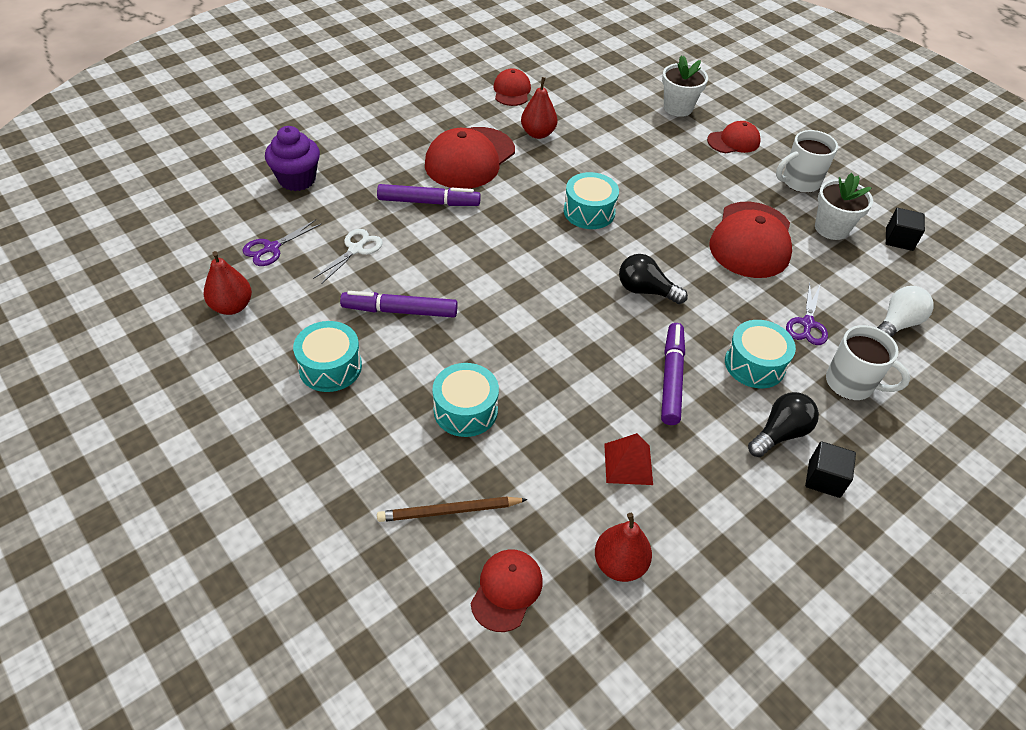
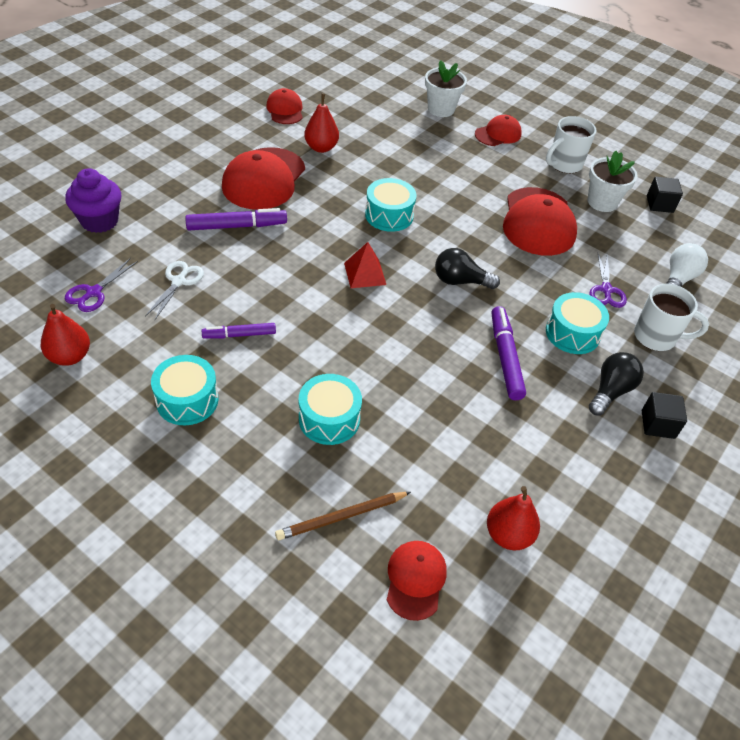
camera: 15 degrees left, 0 degrees up
(400, 311) = (239, 335): purple marker -> purple marker, size x0.65
(628, 464) = (490, 442): red pyramid -> red pyramid (365, 273)

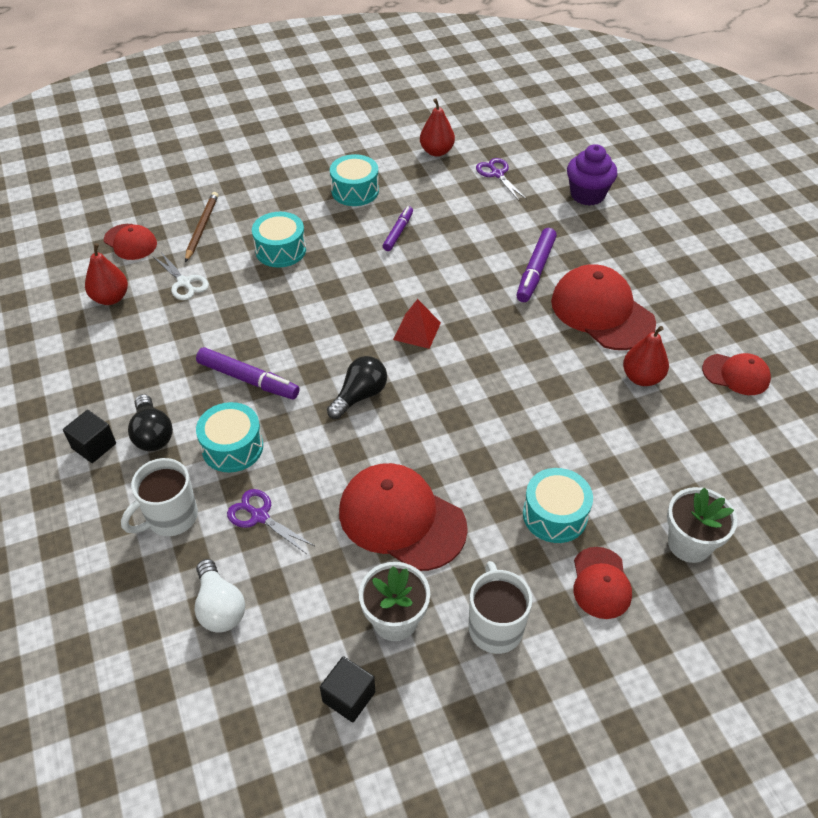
camera: 125 degrees right, 0 degrees up
(179, 281) = (481, 218): white scissors -> white scissors (184, 283)
(389, 215) = (491, 385): turquoise drum -> turquoise drum (555, 515)

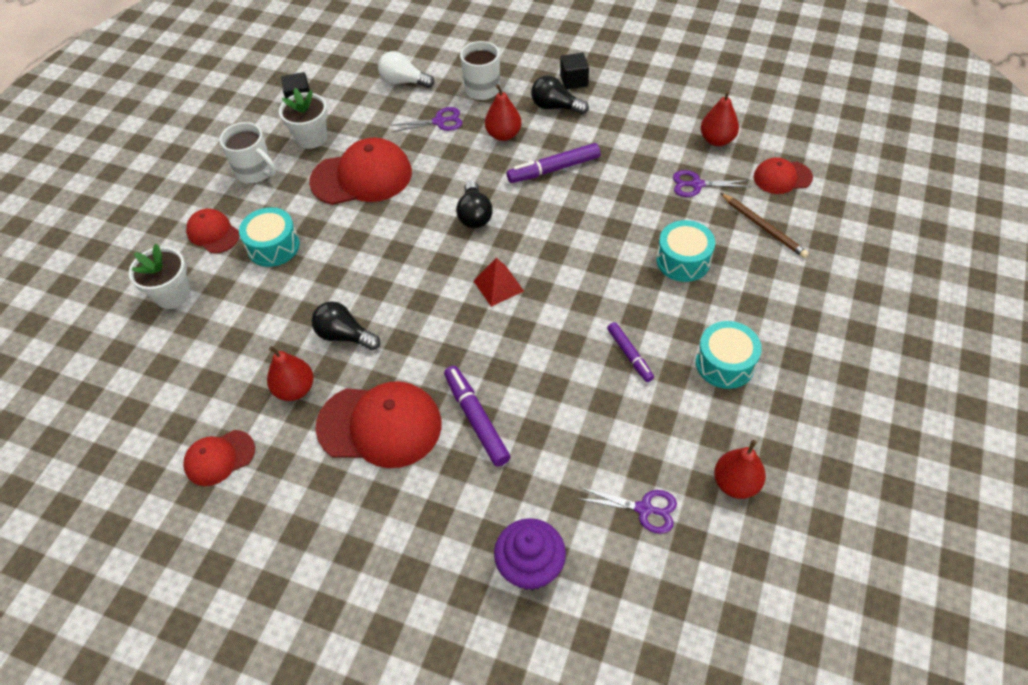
camera: 135 degrees right, 5 degrees up
(184, 283) = (696, 184): white scissors -> purple scissors
(232, 447) = (503, 135): turquoise drum -> red pear
(568, 386) = (344, 335): none -> black light bulb

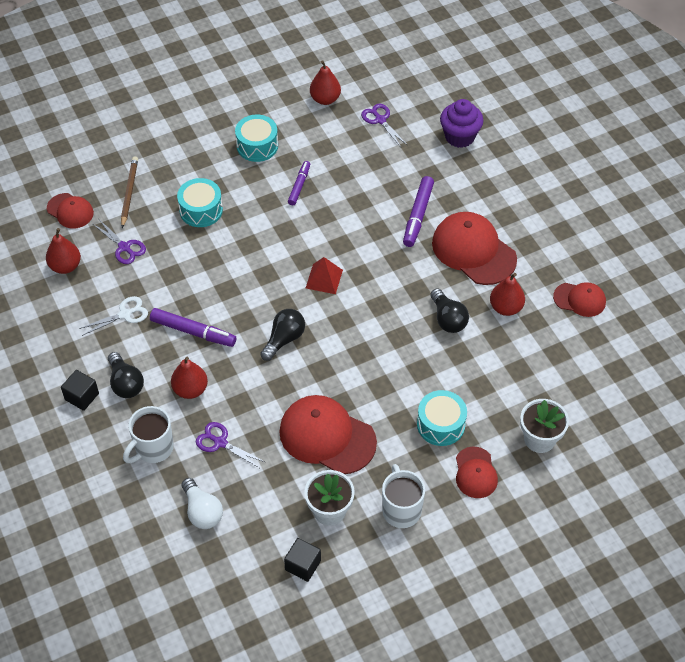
camera: 140 degrees left, 0 degrees up
(622, 143) = (125, 314): none -> white scissors

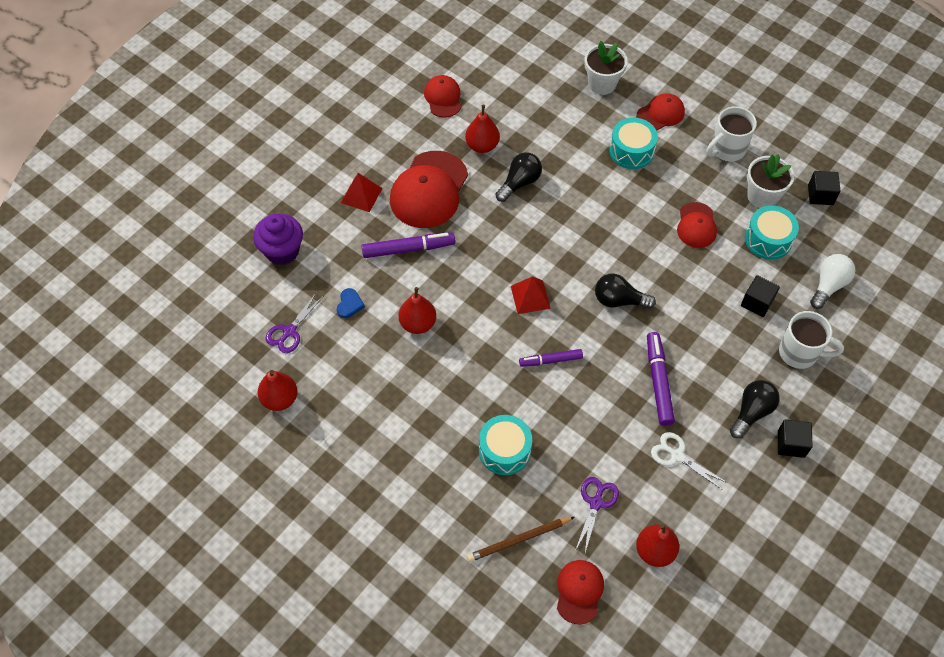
camera: 115 degrees left, 5 degrees up
(190, 389) = (721, 352): red pear -> red pear (418, 324)
(220, 442) = (757, 302): purple scissors -> black cube
(257, 146) = (384, 437): turquoise drum -> turquoise drum (768, 239)
(299, 186) = (422, 370): purple marker -> purple marker (550, 360)
(327, 436) = (696, 225): red cap -> red cap, size x0.56
(384, 162) = (349, 304): none -> blue heart
(491, 203) = (361, 195): none -> red pyramid

